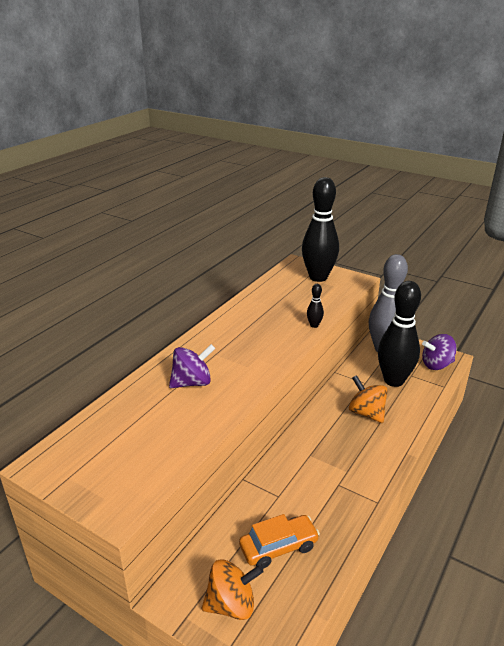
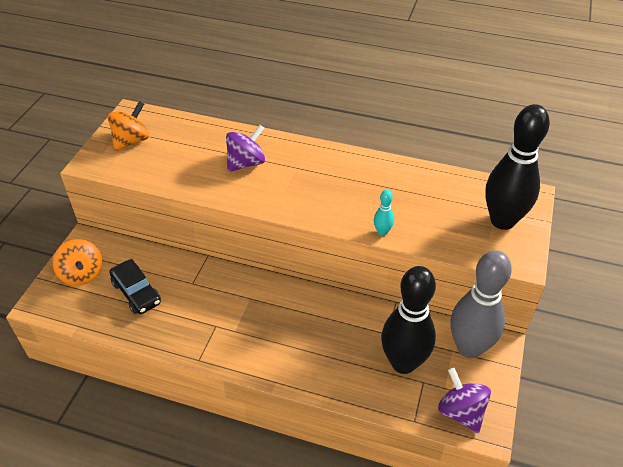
camera: 75 degrees right, 15 degrees up
(192, 382) = (246, 163): purple spinning top -> purple spinning top turned 90 degrees counterclockwise
(278, 547) = (136, 293): orange car -> black car
(314, 325) = (382, 232): black bowling pin -> turquoise bowling pin
(366, 413) = (330, 339): orange spinning top -> orange spinning top (132, 141)

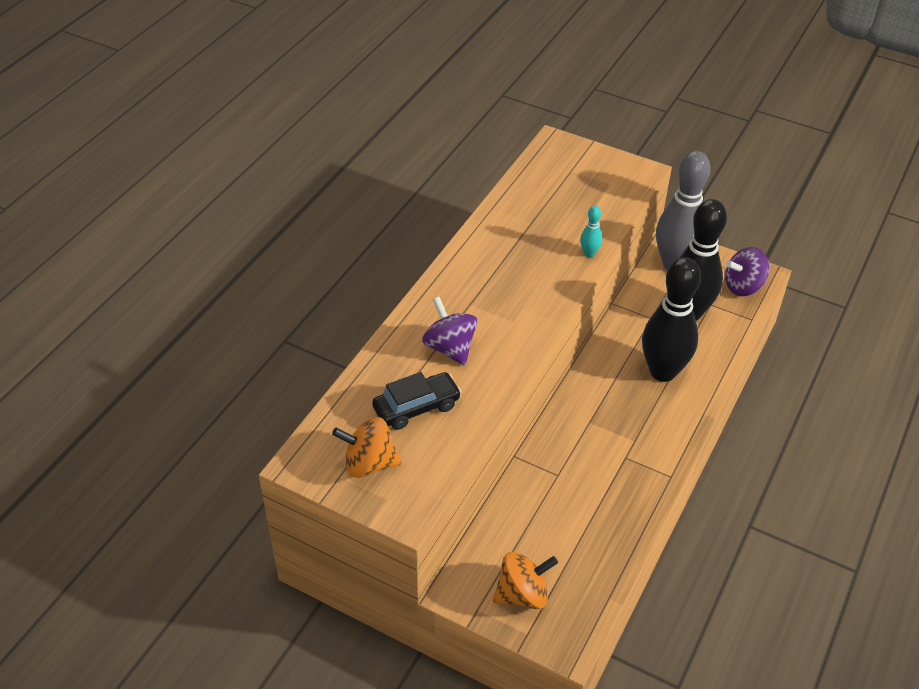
camera: 80 degrees left, 0 degrees up
(132, 141) = (369, 463): orange spinning top -> orange spinning top turned 45 degrees counterclockwise
(136, 293) = (565, 533): black car -> black car (416, 407)
(502, 221) = (587, 169): black bowling pin -> black bowling pin (662, 372)

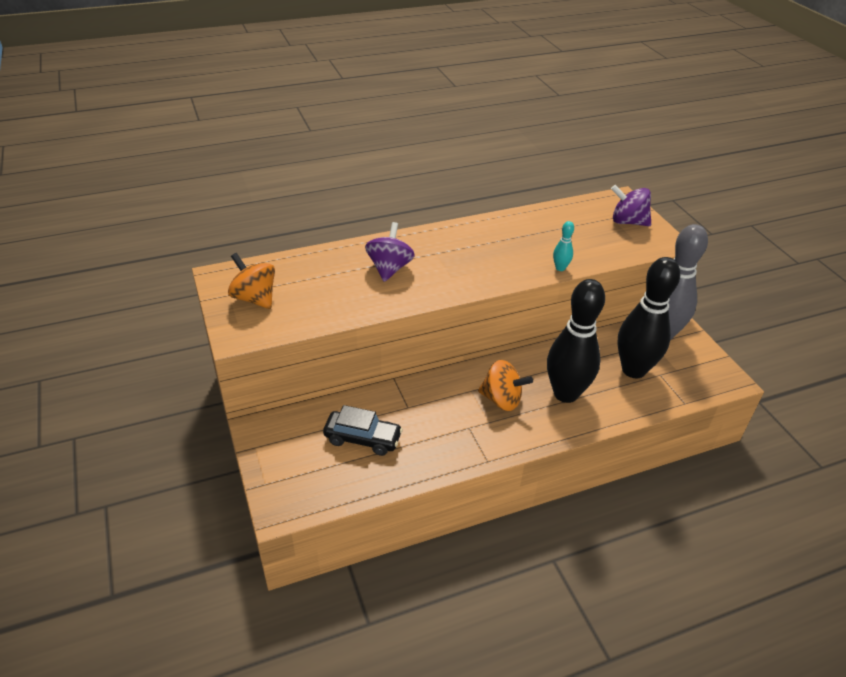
camera: 40 degrees right, 5 degrees down
(416, 407) = (324, 287): black car -> black car (362, 438)
(522, 594) = (293, 459): orange spinning top -> orange spinning top (502, 400)
(743, 286) = (704, 378): purple spinning top -> purple spinning top (627, 222)

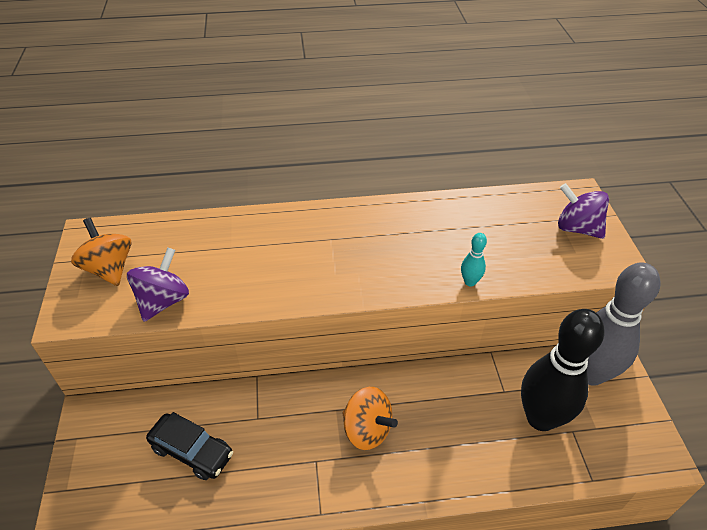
camera: 15 degrees right, 5 degrees up
(389, 268) = (270, 252): purple spinning top -> purple spinning top (163, 301)
(565, 393) = (446, 436): black bowling pin -> none

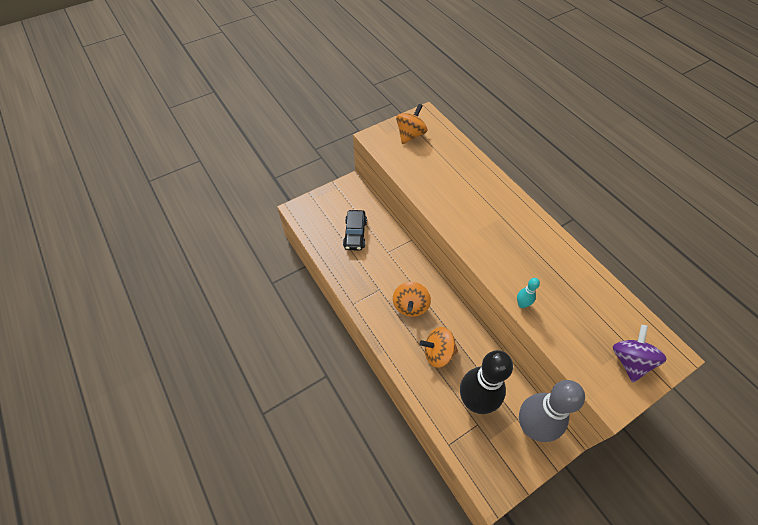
camera: 65 degrees right, 10 degrees up
(163, 301) = (406, 166): purple spinning top -> none
(456, 429) = (438, 353): none -> orange spinning top

